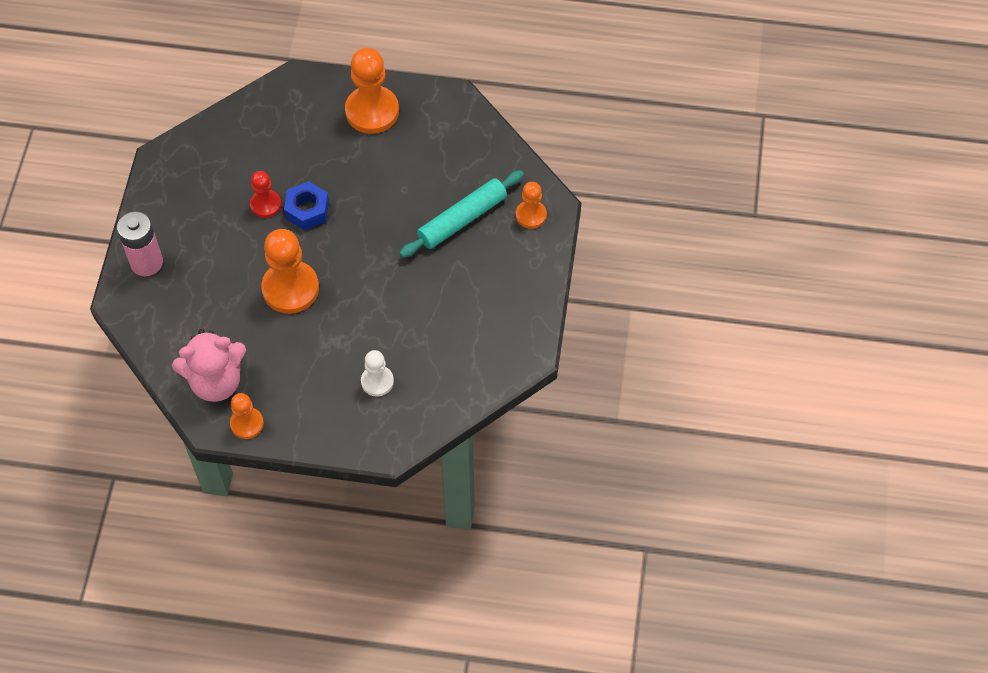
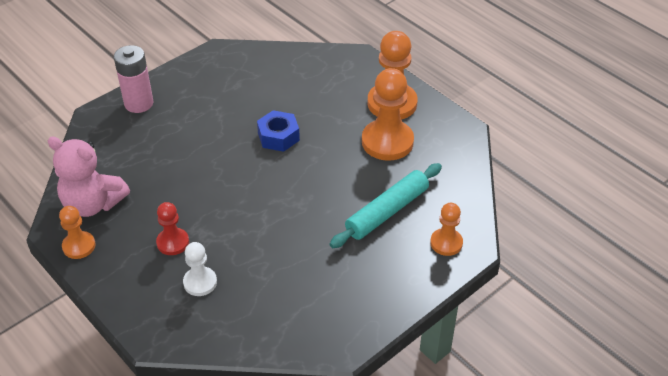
camera: 40 degrees right, 15 degrees down
(265, 204) = (254, 116): red pawn -> red pawn (173, 242)
(290, 288) = (211, 178): orange pawn -> orange pawn (387, 142)
(462, 219) = (387, 211): turquoise rolling pin -> turquoise rolling pin turned 45 degrees counterclockwise

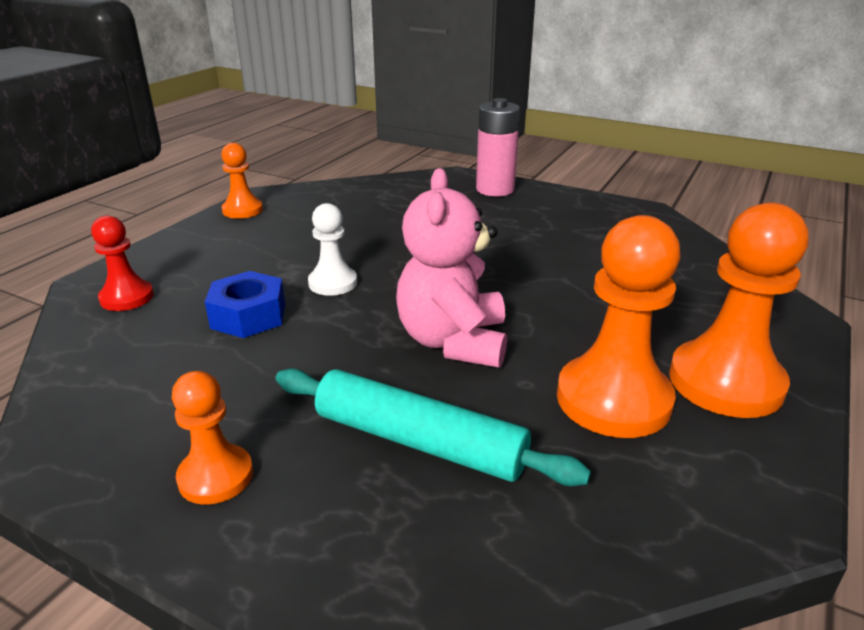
camera: 70 degrees right, 15 degrees down
(93, 204) = (312, 203): pink teddy bear -> pink teddy bear (453, 342)
(173, 242) = (264, 258): red pawn -> red pawn (127, 297)
(200, 282) = (194, 291): white pawn -> white pawn (333, 283)
(278, 136) = (522, 287): blue nut -> blue nut (248, 316)
(446, 243) = (365, 563): orange pawn -> orange pawn (215, 476)

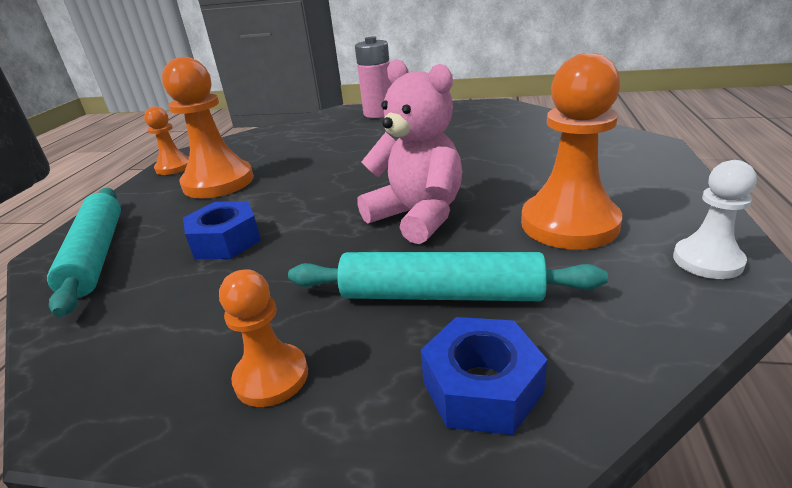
camera: 15 degrees left, 0 degrees up
(127, 297) = (96, 255): red pawn -> turquoise rolling pin
(333, 283) = (288, 200): white pawn -> white pawn (707, 260)
(396, 552) = (482, 387): none -> blue nut
(453, 342) = (417, 216): pink teddy bear -> pink teddy bear turned 150 degrees clockwise
(725, 382) = (637, 193): orange pawn -> orange pawn (218, 182)

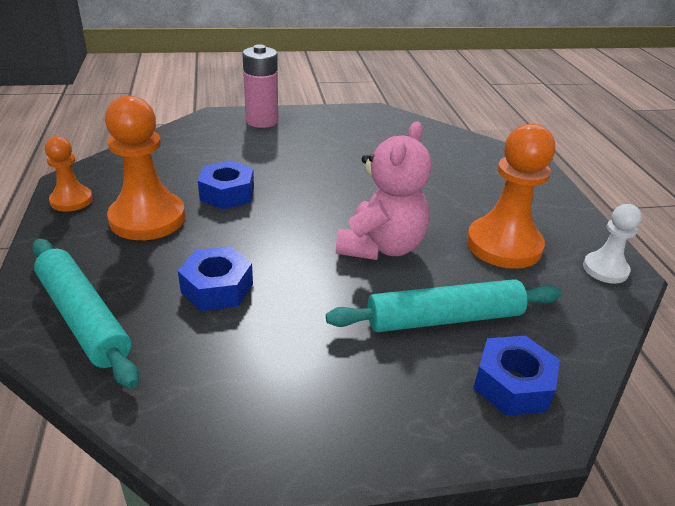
camera: 25 degrees left, 5 degrees up
(271, 377) = (361, 405): orange pawn -> none
(302, 166) = (227, 193): none -> blue nut
(417, 216) = (381, 247): pink teddy bear -> pink teddy bear turned 90 degrees clockwise

